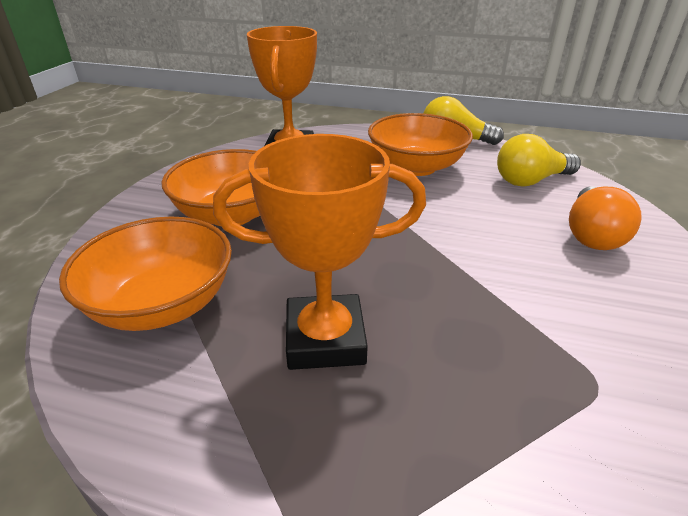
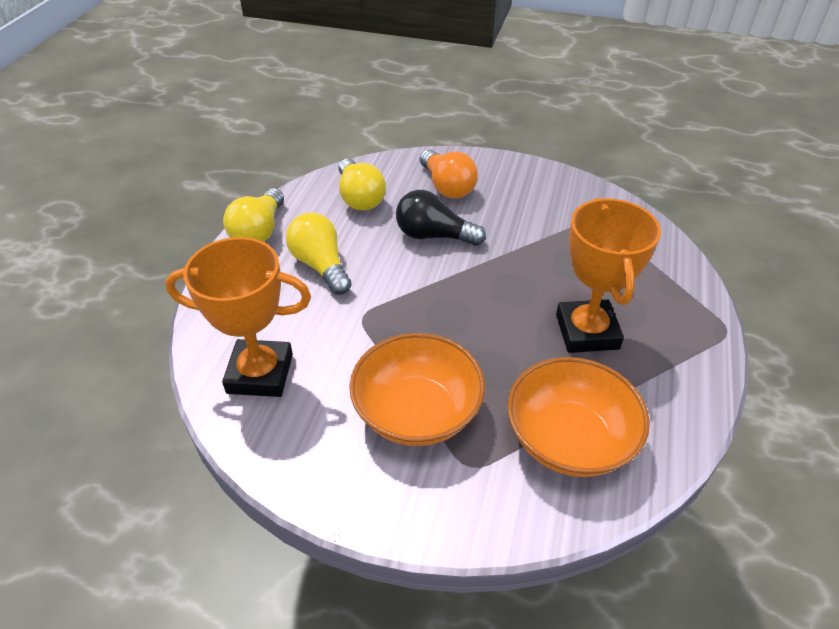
camera: 90 degrees left, 10 degrees up
(416, 167) = (321, 265): orange bowl -> yellow light bulb
(485, 224) = (434, 236): none -> black light bulb
(592, 234) = (447, 186): orange light bulb -> orange light bulb turned 45 degrees clockwise

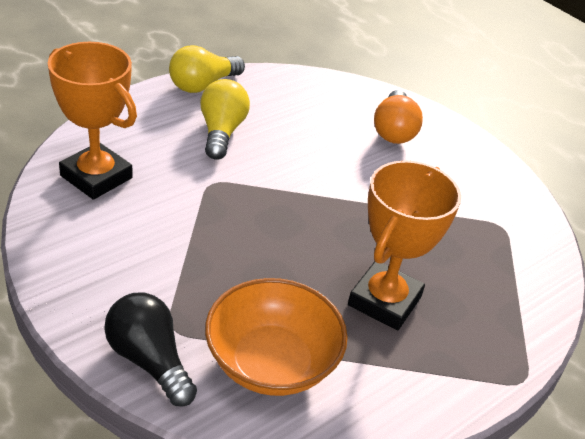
camera: 30 degrees right, 5 degrees down
(359, 197) = (308, 101): yellow light bulb -> none
(417, 412) = (176, 269): orange bowl -> none
(434, 236) = (337, 160): black light bulb -> black light bulb (149, 360)

